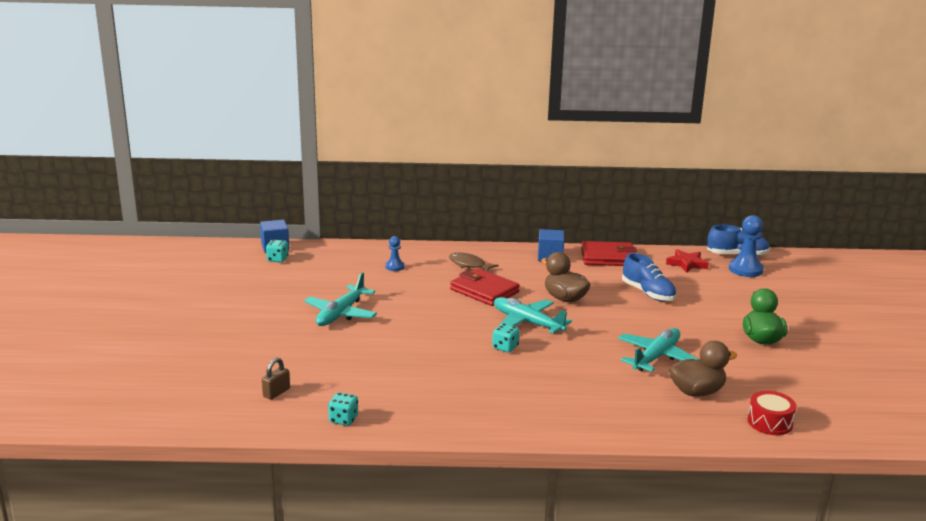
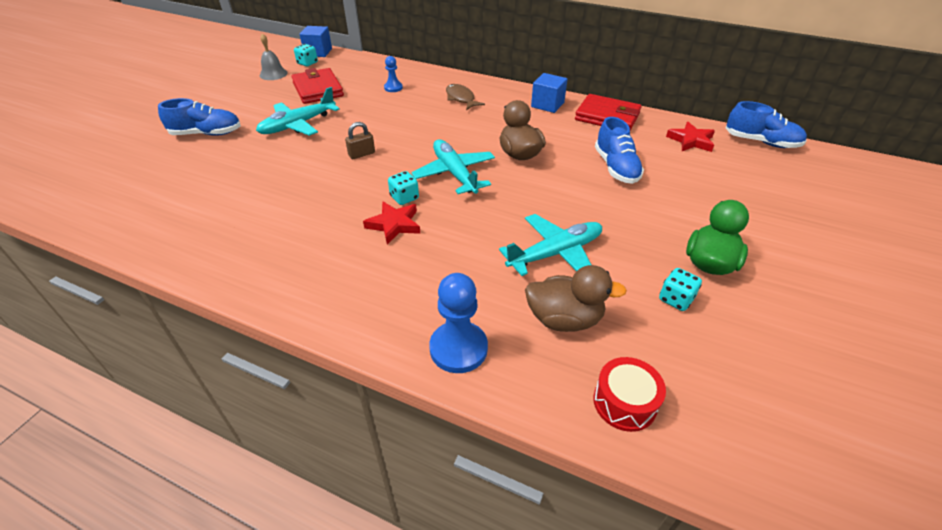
camera: 25 degrees right, 20 degrees up
(254, 275) = (273, 74): none -> grey bell
(258, 338) = (206, 133): none -> blue shoe
(276, 393) = (153, 194): brown padlock -> brown padlock (361, 154)
(343, 419) = (170, 242): turquoise dice -> turquoise dice (675, 299)
(484, 291) = (448, 128): red wallet -> red wallet (318, 89)
(518, 366) = (394, 225): none -> red star
(745, 269) = (758, 162): blue pawn -> blue pawn (458, 348)

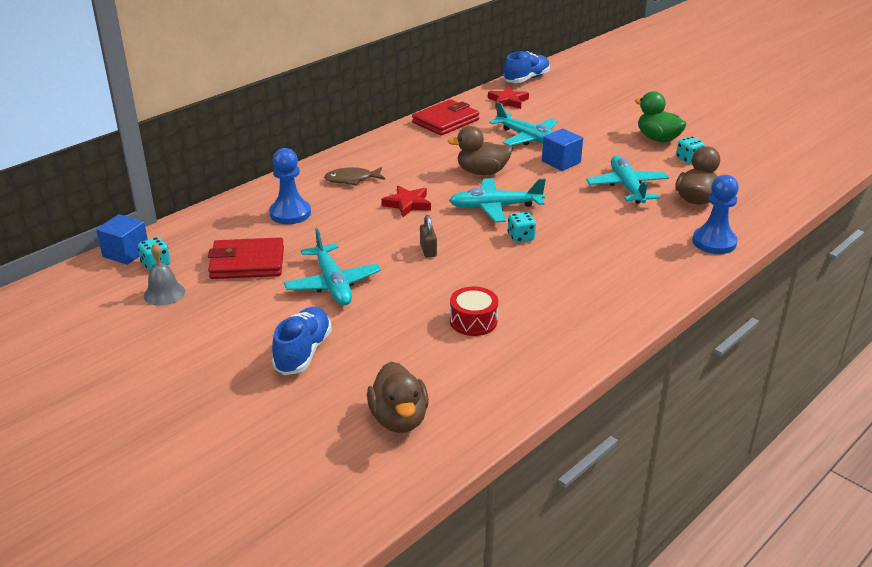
camera: 70 degrees left, 10 degrees down
(119, 188) = (399, 419): none -> brown duck
(393, 88) = (290, 213): blue pawn -> blue pawn, size x1.77
(394, 225) = (559, 248): red star -> red star (407, 204)
(547, 105) = (402, 141): blue cube -> blue cube (561, 162)
(616, 167) = (528, 138): blue shoe -> turquoise plane
(624, 402) = (769, 197): red drum -> red drum (473, 321)

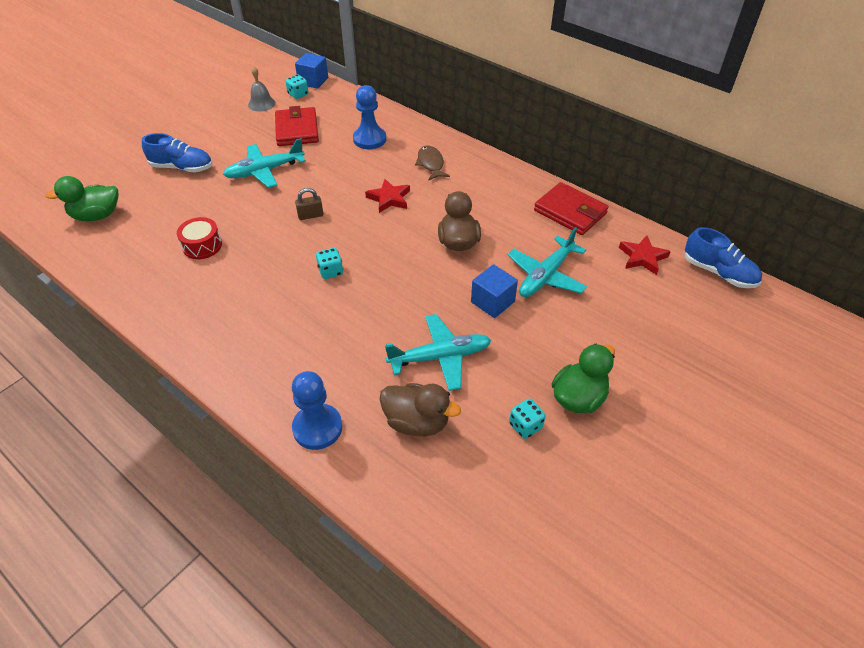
camera: 85 degrees right, 15 degrees up
(399, 419) = (97, 216): brown duck -> green duck
(495, 207) = (387, 253): turquoise plane -> none

